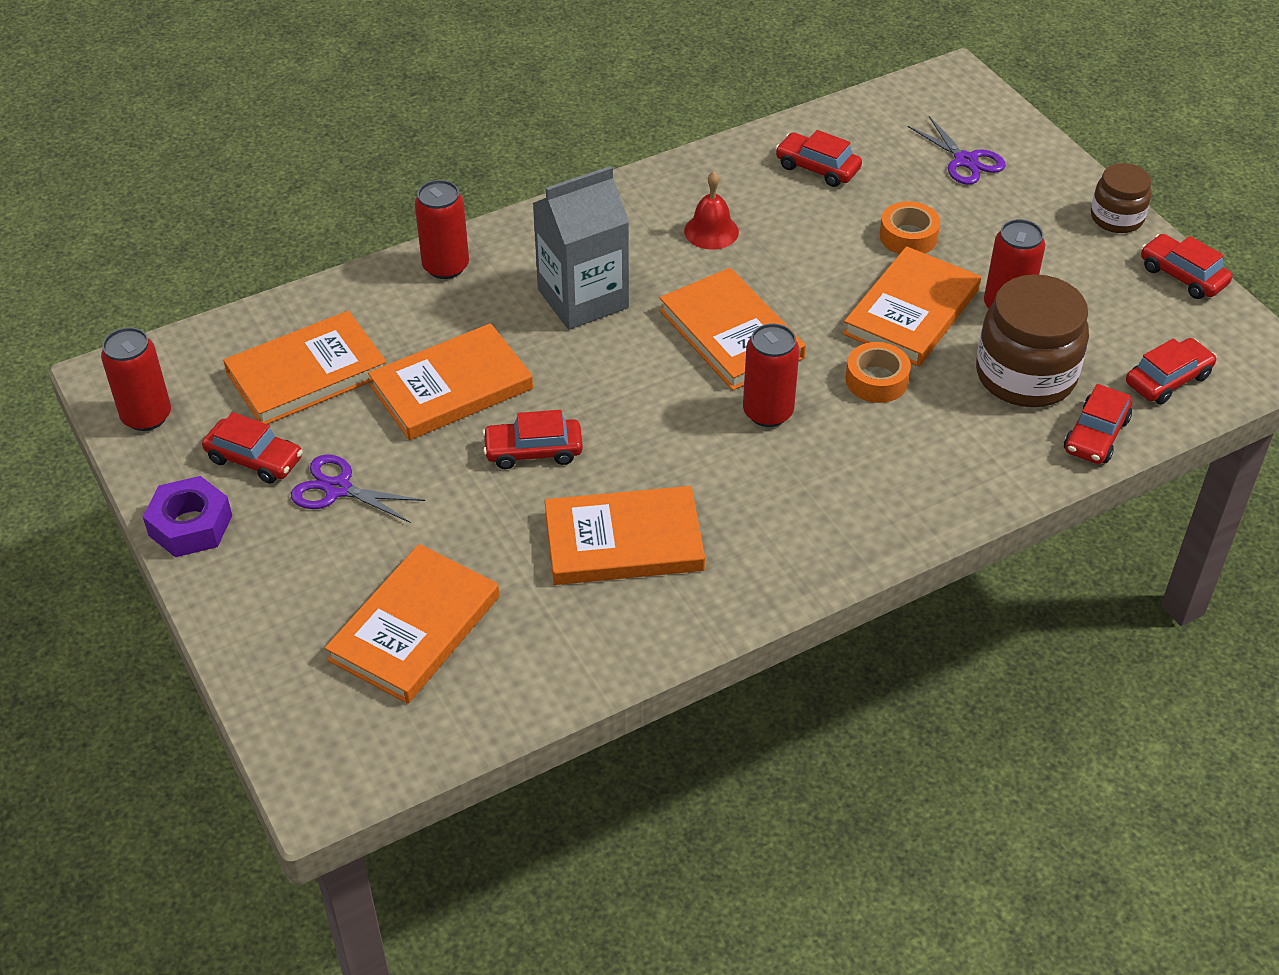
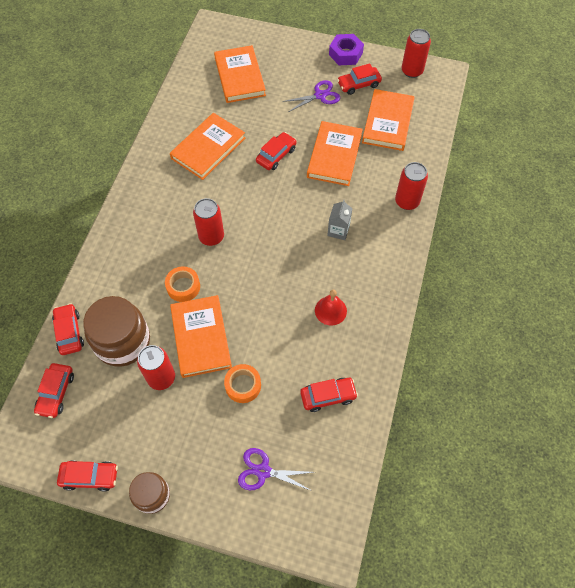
camera: 135 degrees right, 15 degrees up
(583, 298) = (338, 230): grey carton -> grey carton, size x0.51
(731, 334) = (263, 262): orange book -> none

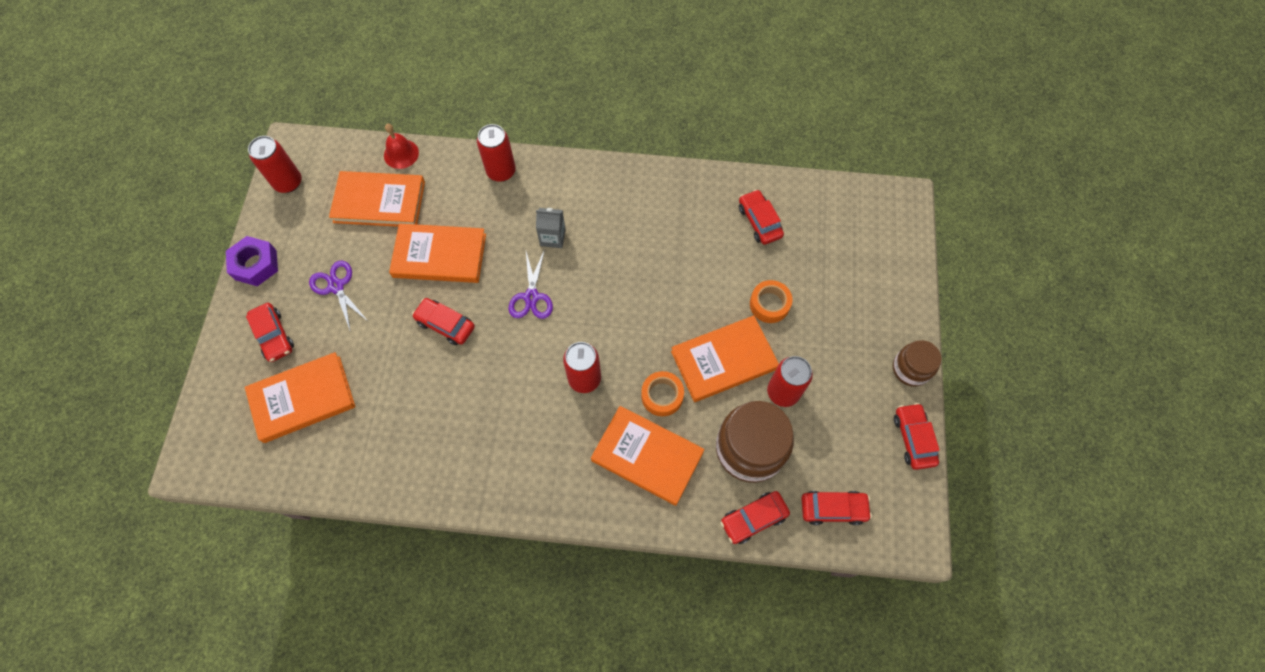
camera: 100 degrees left, 5 degrees up
(208, 148) = (441, 414): orange book -> orange book (647, 456)
(263, 471) = (853, 268): purple scissors -> purple scissors (531, 297)
(330, 310) = (660, 232): red bell -> red bell (401, 154)
(358, 84) = (314, 242): red car -> red car (274, 335)

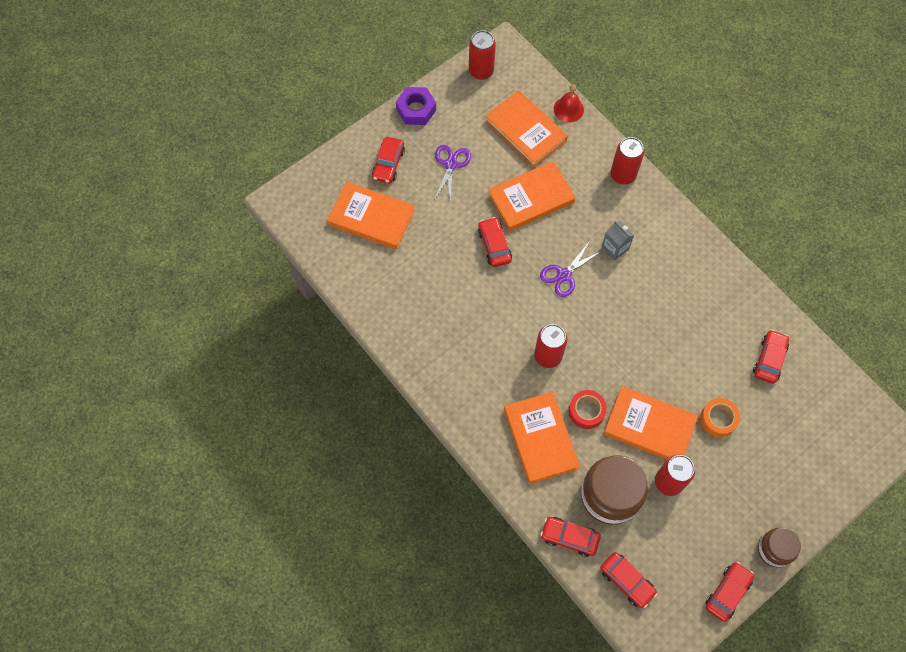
camera: 45 degrees right, 0 degrees up
(439, 256) = (531, 198): orange book -> orange book turned 75 degrees counterclockwise
(662, 396) = (586, 411): orange tape -> red tape

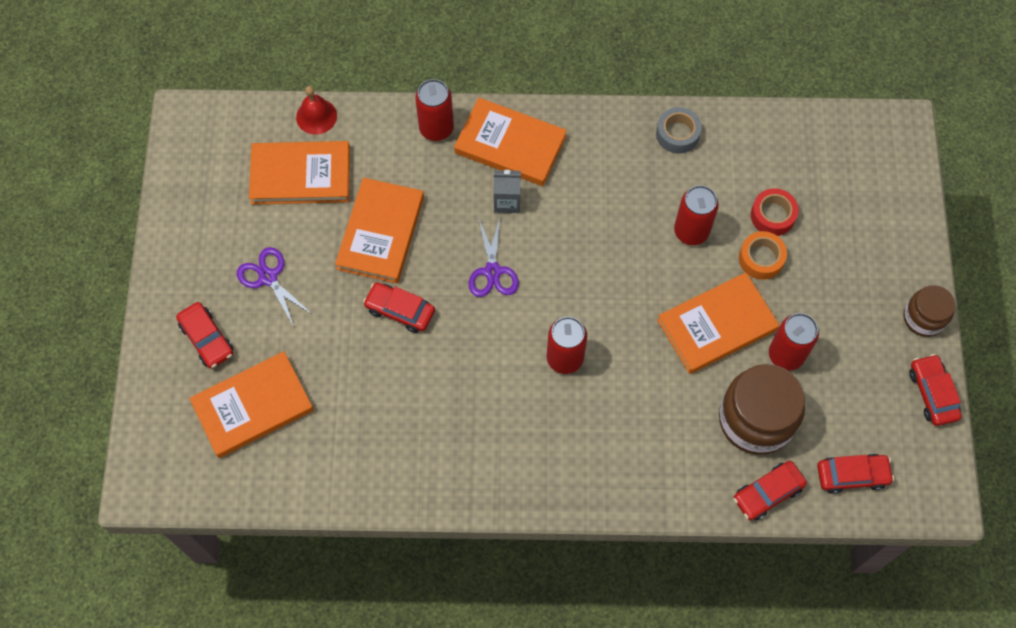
camera: 50 degrees left, 0 degrees up
(416, 109) = (171, 260): purple nut -> none
(481, 71) = (190, 160): red can -> red can (691, 231)
(540, 438) = (644, 437): orange book -> orange book (510, 145)
(586, 411) = (653, 370): red tape -> red tape (772, 215)
(753, 308) = (677, 134): none -> grey tape
(769, 359) = (740, 164): red car -> none

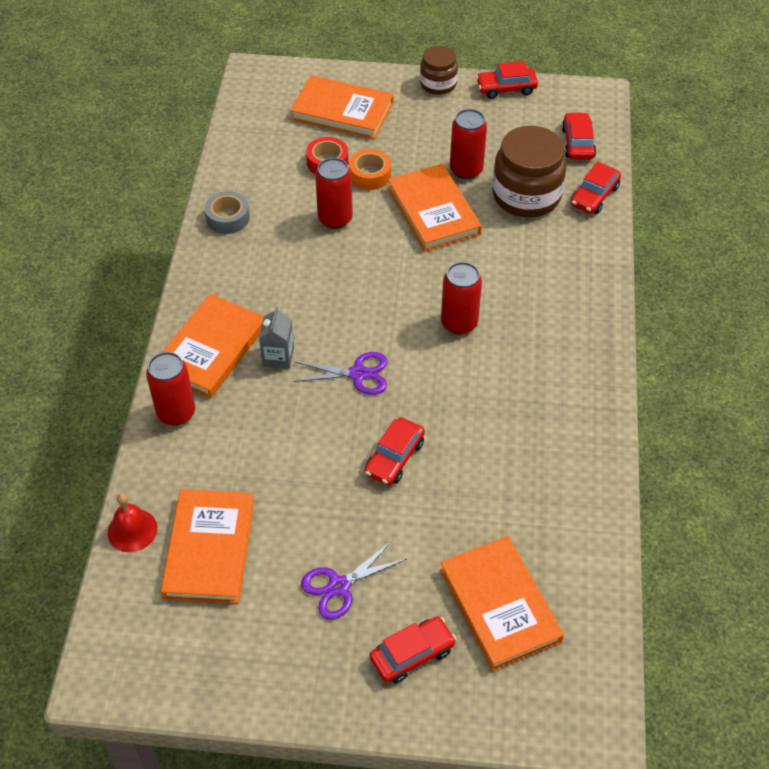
camera: 85 degrees left, 15 degrees down
(381, 233) = (298, 471): orange book -> orange book (342, 111)
(767, 493) = (594, 196): red car -> red car turned 60 degrees clockwise

